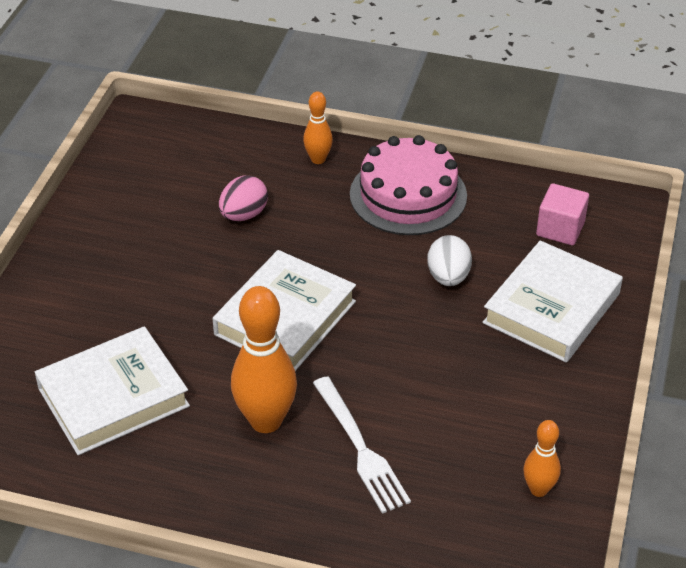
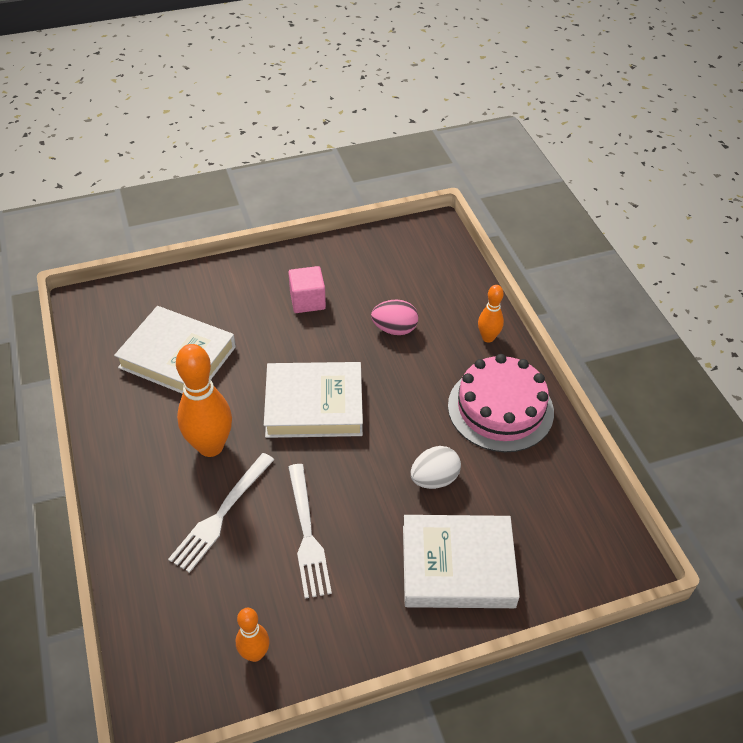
camera: 55 degrees right, 5 degrees up
(438, 394) = (307, 535): none -> white fork
(560, 229) = (554, 527): pink cube -> pink cube (307, 301)

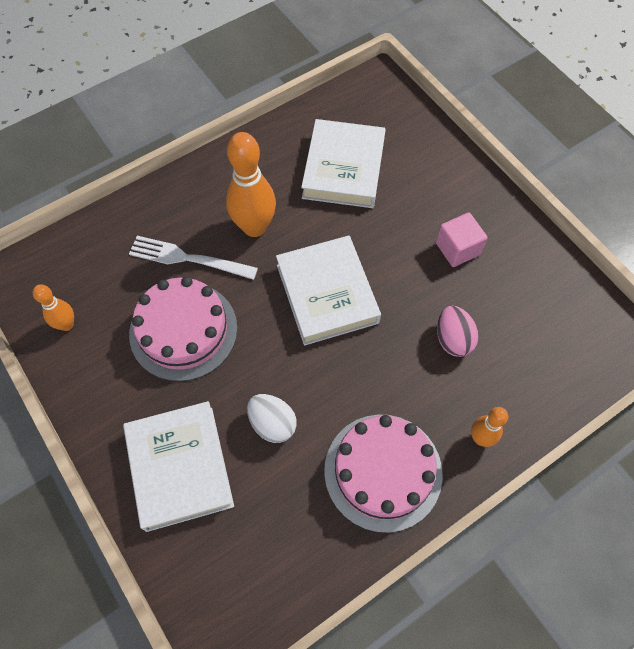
camera: 75 degrees right, 15 degrees up
(307, 535) = (183, 330): white fork -> pink cake

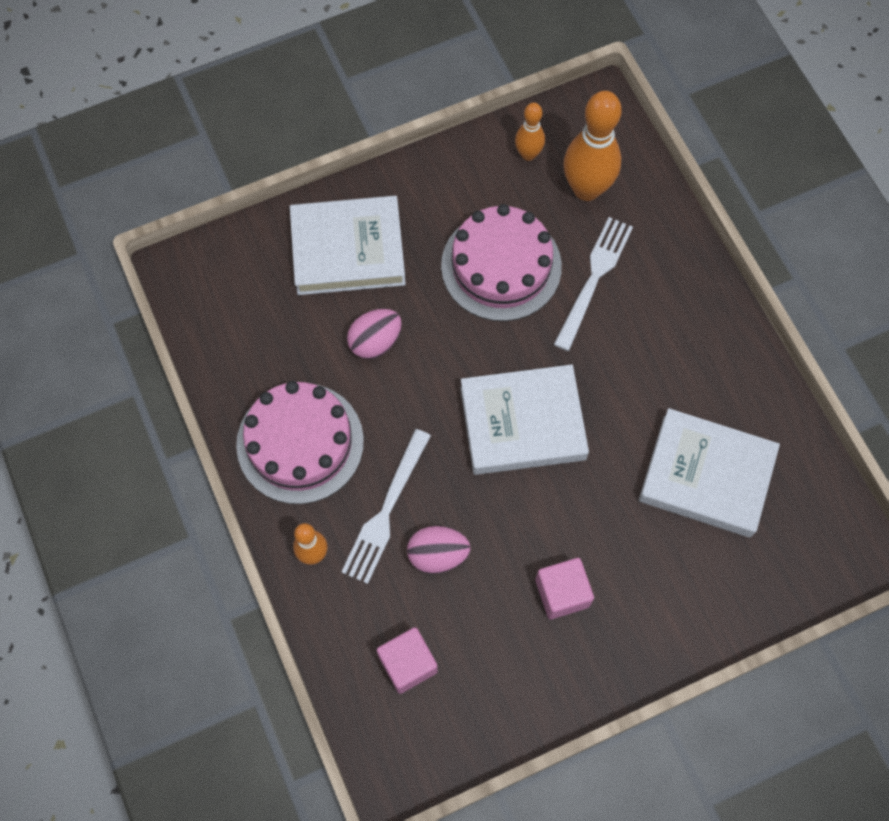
camera: 100 degrees right, 5 degrees up
(254, 227) = (628, 356): orange bowling pin -> orange bowling pin (586, 189)
(272, 424) = (375, 342): white egg -> pink egg
(428, 386) = (385, 512): none -> white fork
(546, 346) = (408, 664): none -> pink cube

